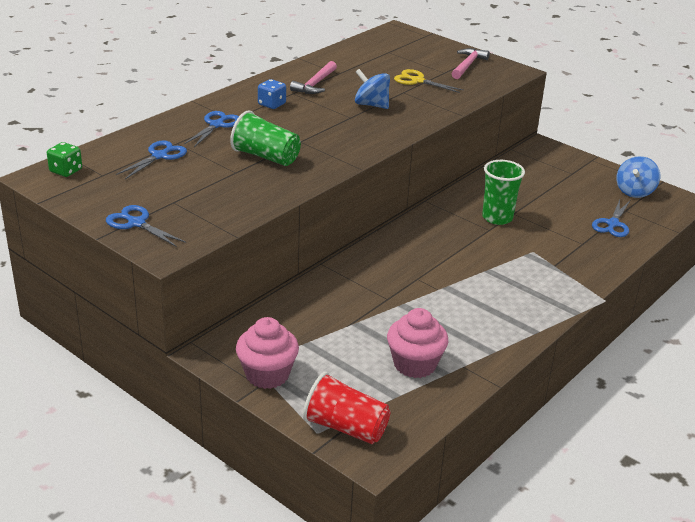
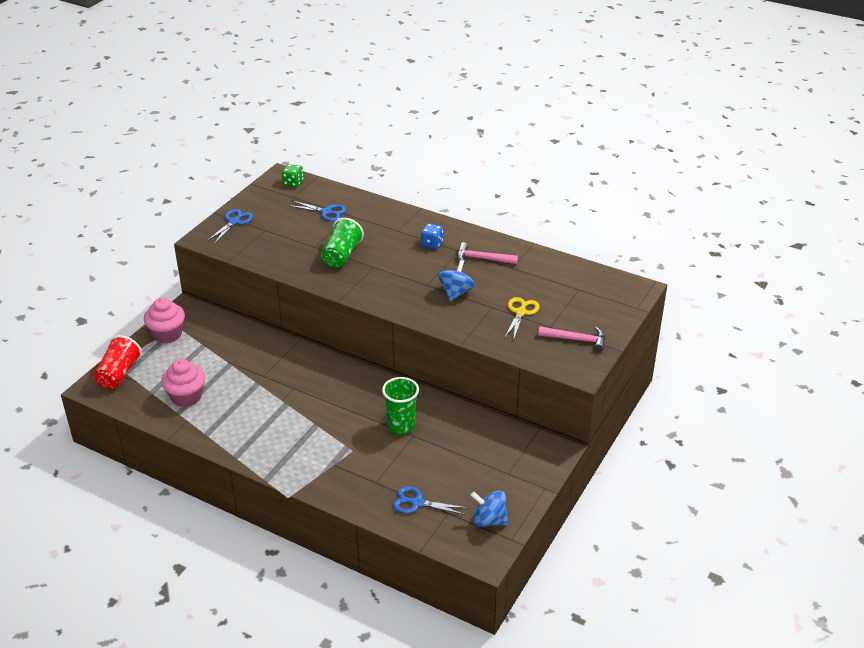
camera: 80 degrees right, 5 degrees up
(216, 125) = (384, 226): blue scissors -> none

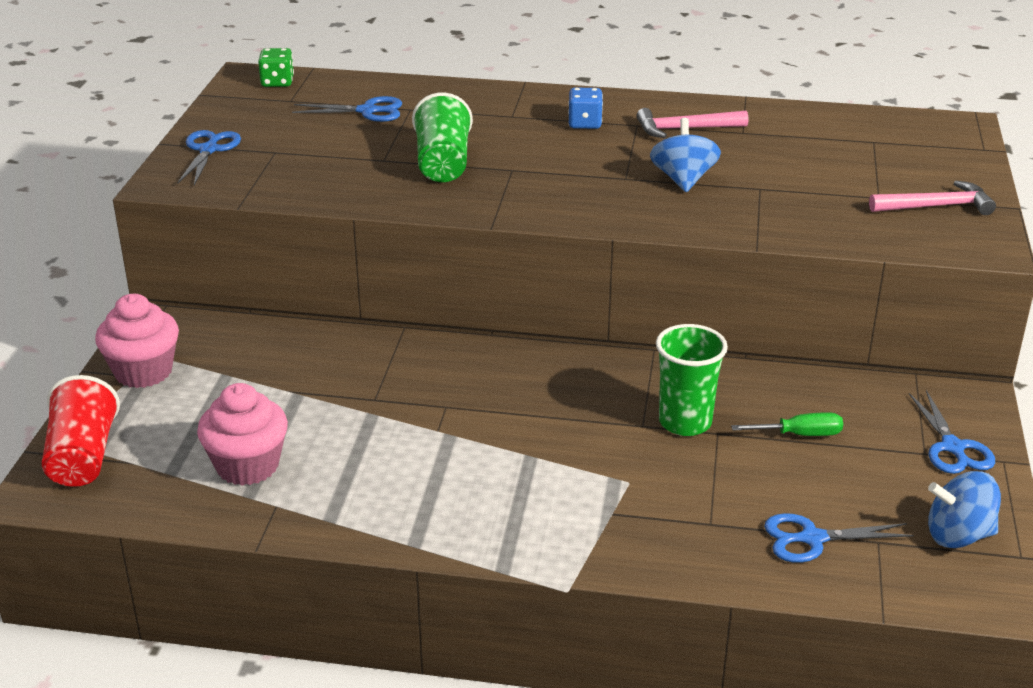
camera: 20 degrees left, 5 degrees down
(452, 447) = (799, 434): none -> green screwdriver
(521, 312) = (814, 187): yellow scissors -> none
(524, 474) = (952, 447): none -> blue scissors

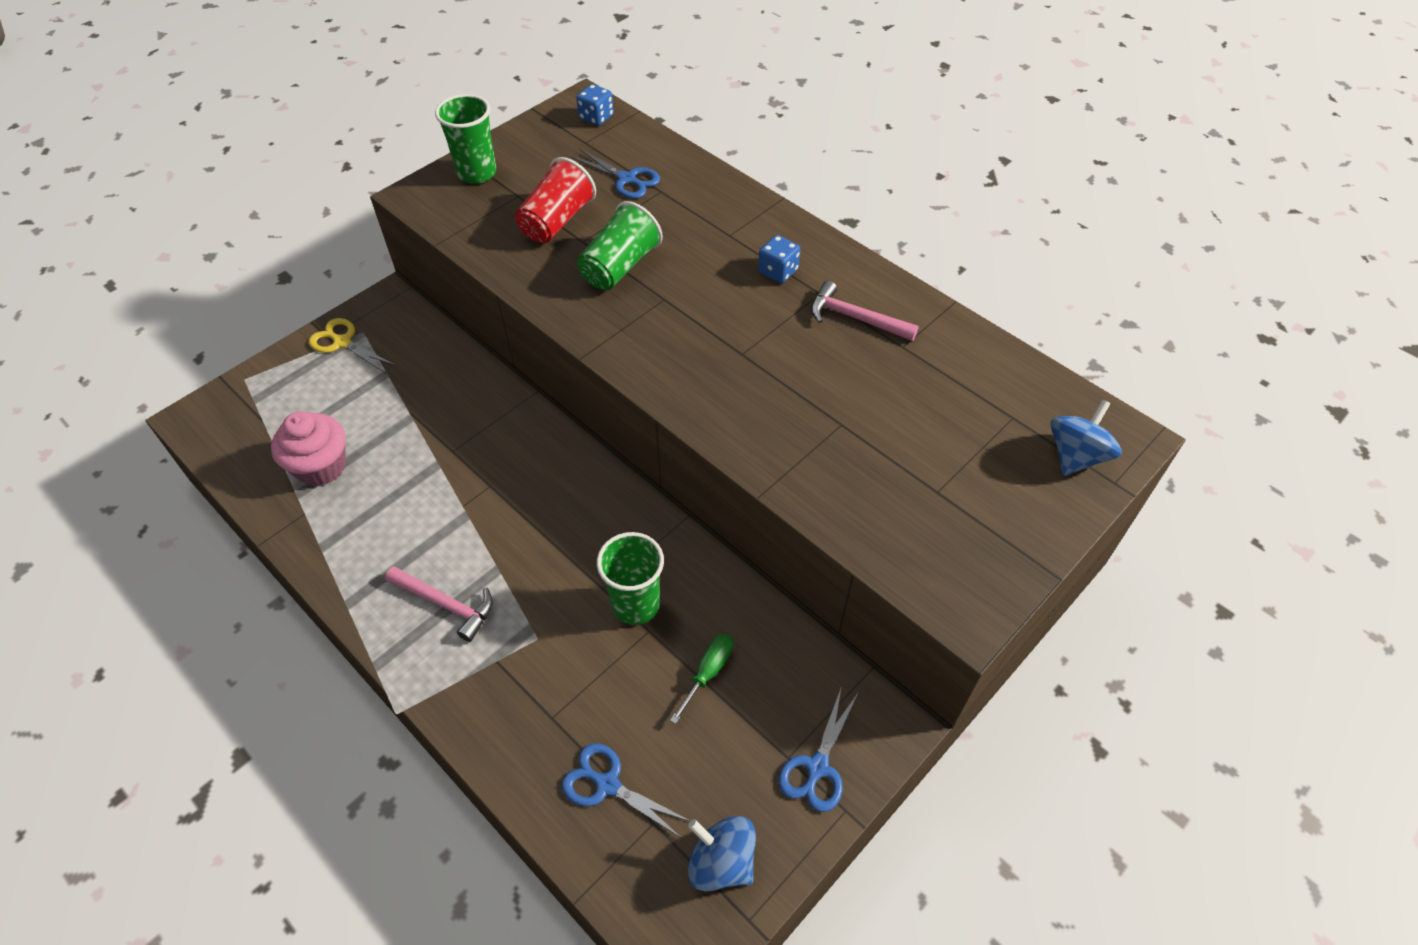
camera: 35 degrees right, 20 degrees up
(83, 457) = (242, 401): red cup -> red cup (557, 221)
(143, 371) = (342, 342): pink cupcake -> yellow scissors
(209, 150) = (477, 173): blue scissors -> green cup
(277, 82) = (596, 117): green dice -> blue dice
(683, 180) = (786, 380): blue spinning top -> blue spinning top (1076, 456)
(799, 434) = (708, 672): green screwdriver -> green screwdriver turned 90 degrees counterclockwise
(936, 206) = (979, 533): pink hammer -> pink hammer (446, 604)

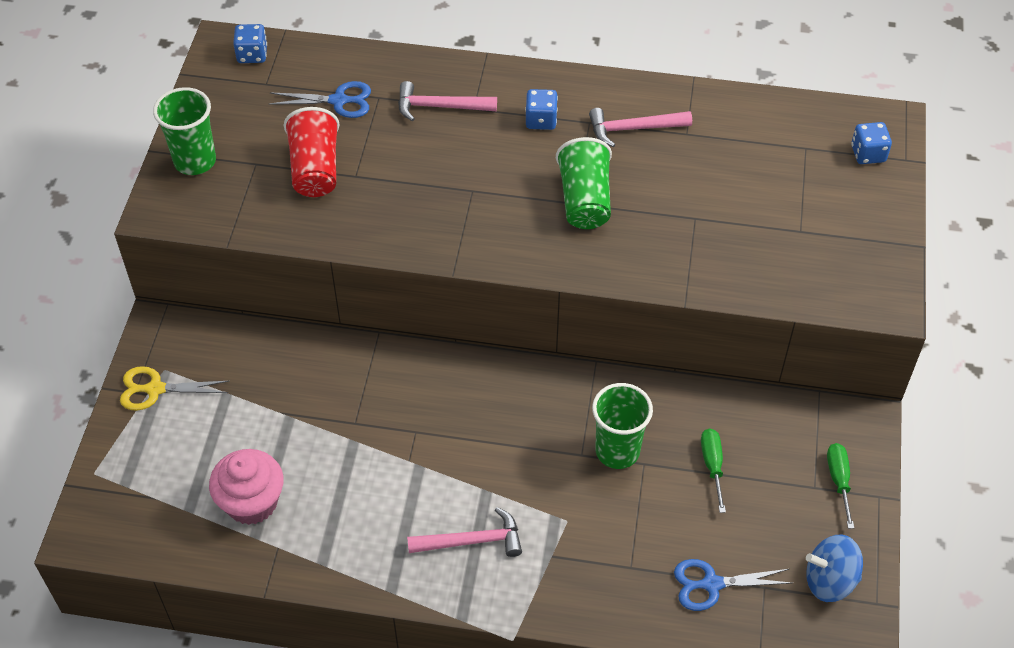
camera: 35 degrees left, 0 degrees up
(620, 266) = (409, 181): green cup -> green cup (584, 200)
(702, 221) = (440, 107): none -> pink hammer
(817, 767) = (839, 481): blue scissors -> green screwdriver
(1076, 456) = (868, 154): blue spinning top -> blue dice

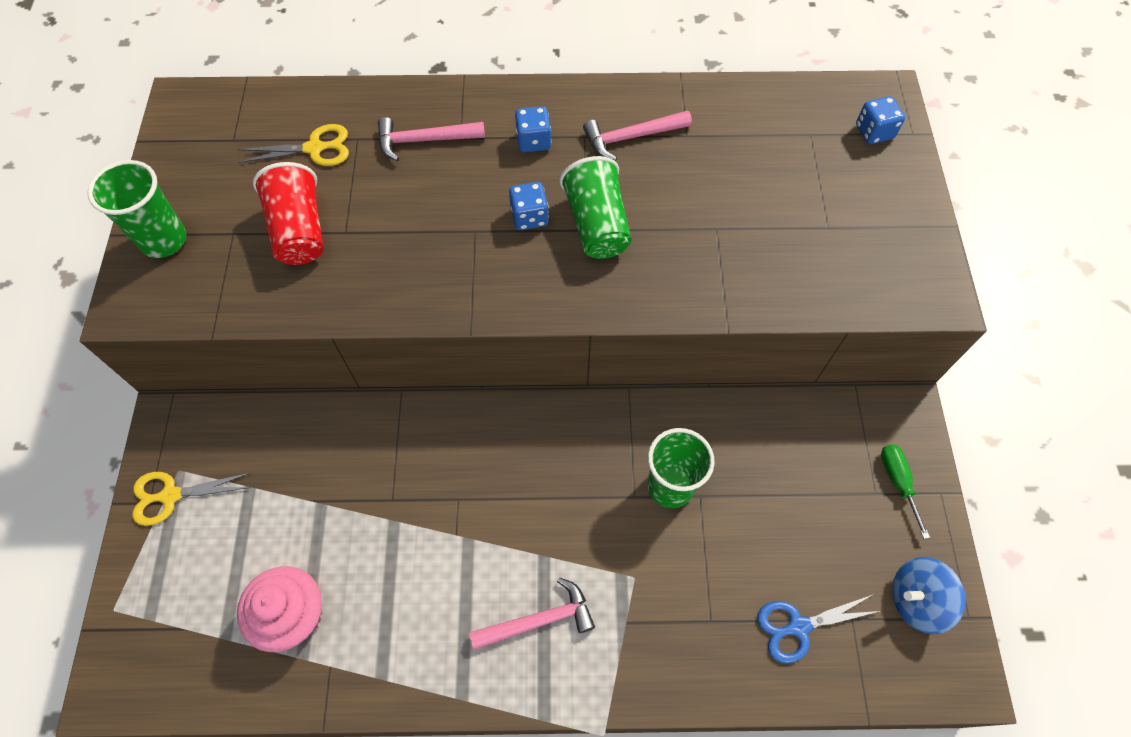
camera: 10 degrees left, 10 degrees up
(252, 55) = (214, 109): blue dice -> blue dice (529, 217)
(338, 101) = (314, 148): blue scissors -> yellow scissors
(712, 466) = (769, 487): green screwdriver -> none

